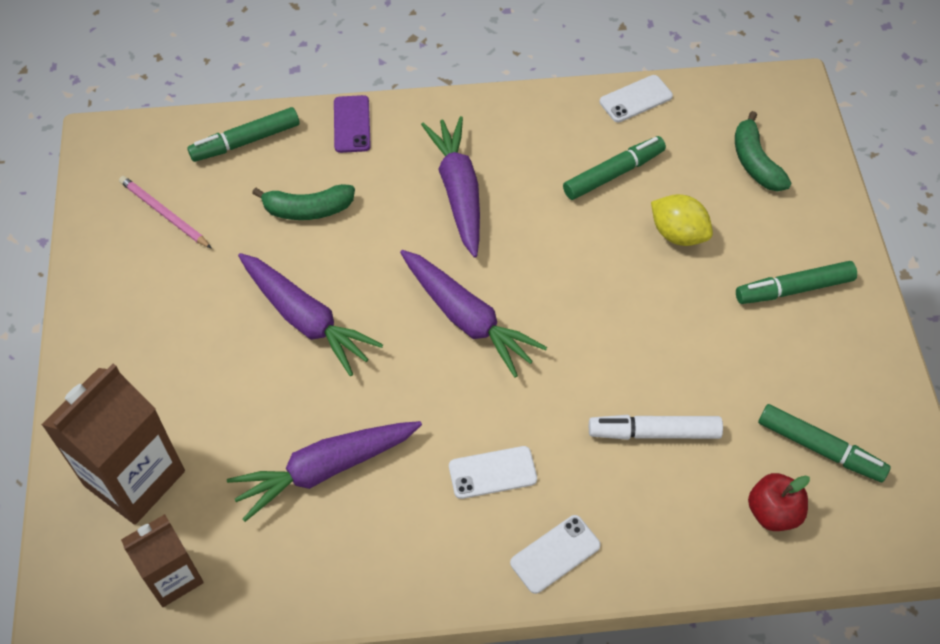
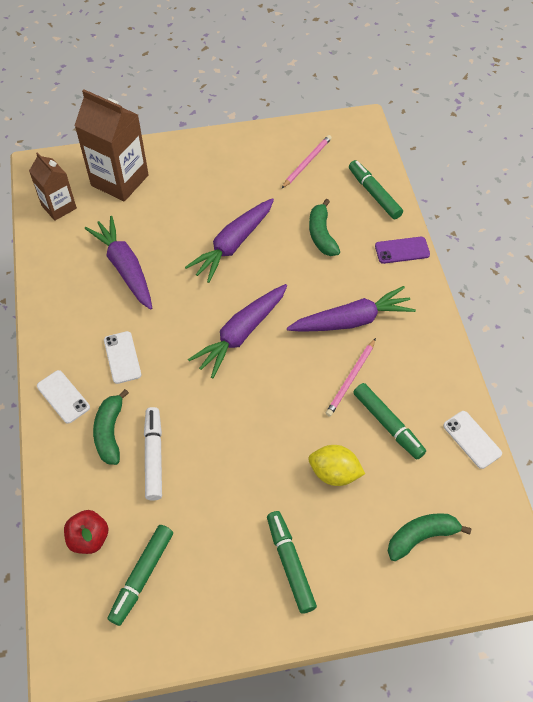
camera: 85 degrees right, 0 degrees up
(547, 203) = (351, 379): none -> pink pencil
(616, 488) = (110, 432): none -> green banana
(678, 234) = (334, 473): yellow lemon -> yellow lemon turned 75 degrees clockwise

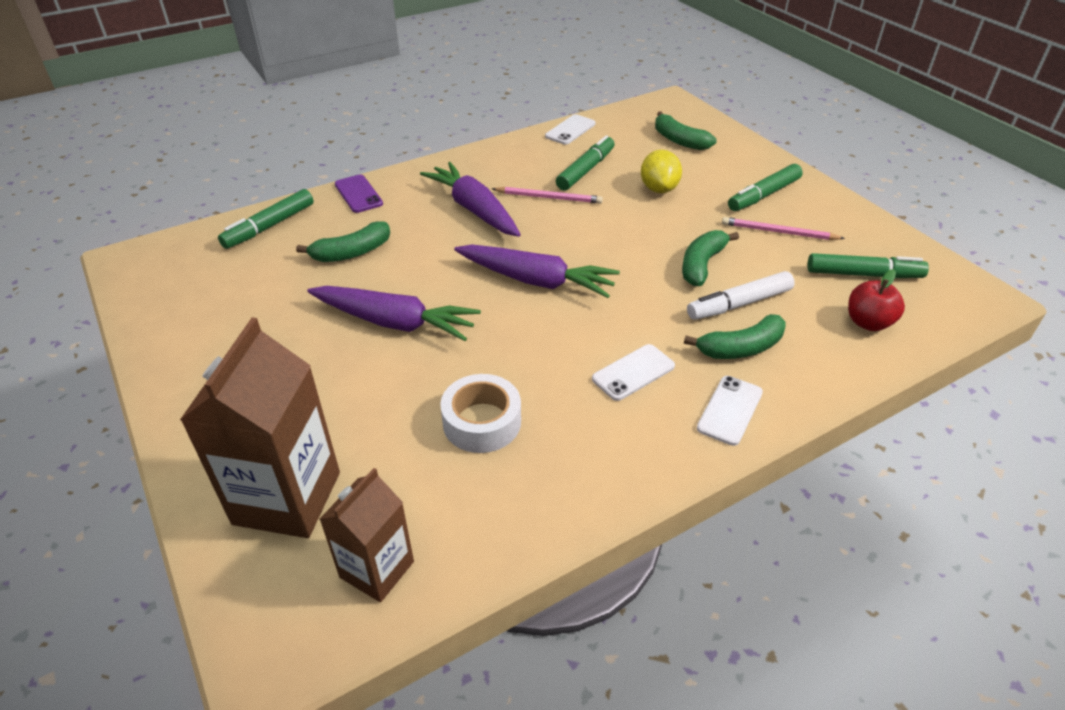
camera: 110 degrees left, 15 degrees down
(125, 268) = (482, 422): purple carrot -> white tape
(211, 453) = (701, 265): none -> green banana
(307, 162) = (215, 291): pink pencil -> pink pencil (778, 232)

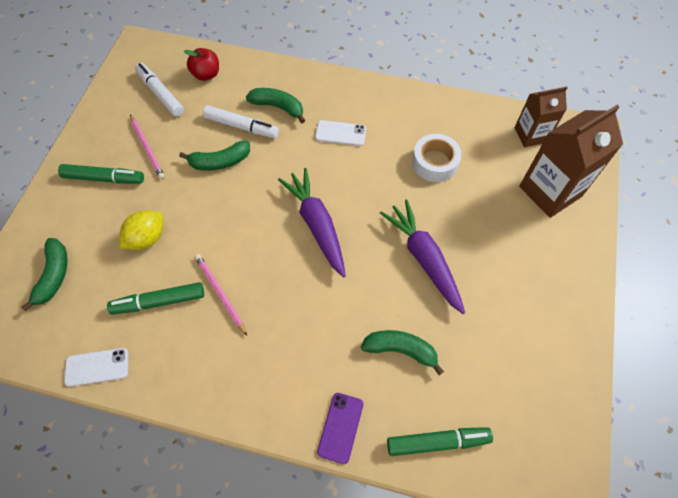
camera: 135 degrees left, 20 degrees up
(474, 209) = (280, 326): purple carrot -> none
(730, 410) = (325, 88): white phone -> none
(863, 274) = (160, 94): green marker -> white marker

